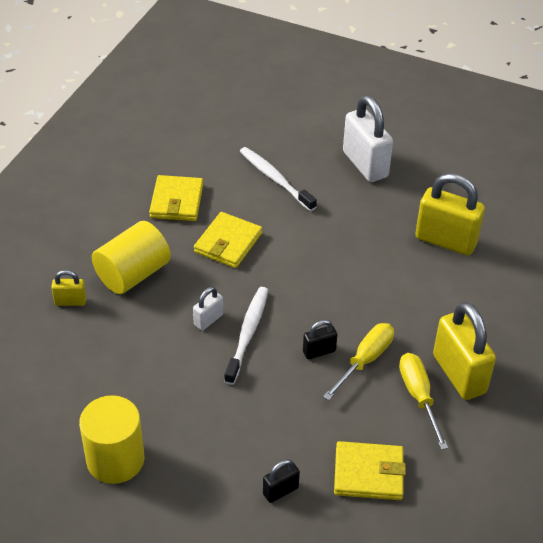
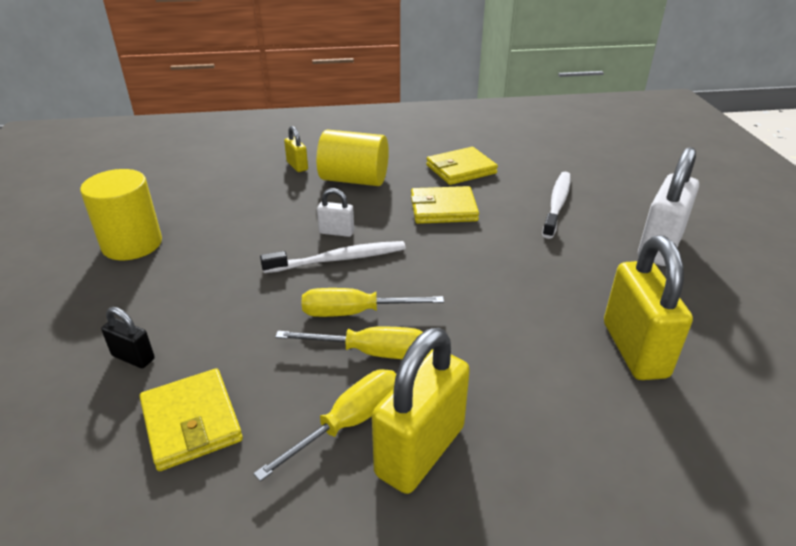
camera: 60 degrees right, 10 degrees down
(319, 351) = (355, 313): black padlock -> yellow screwdriver

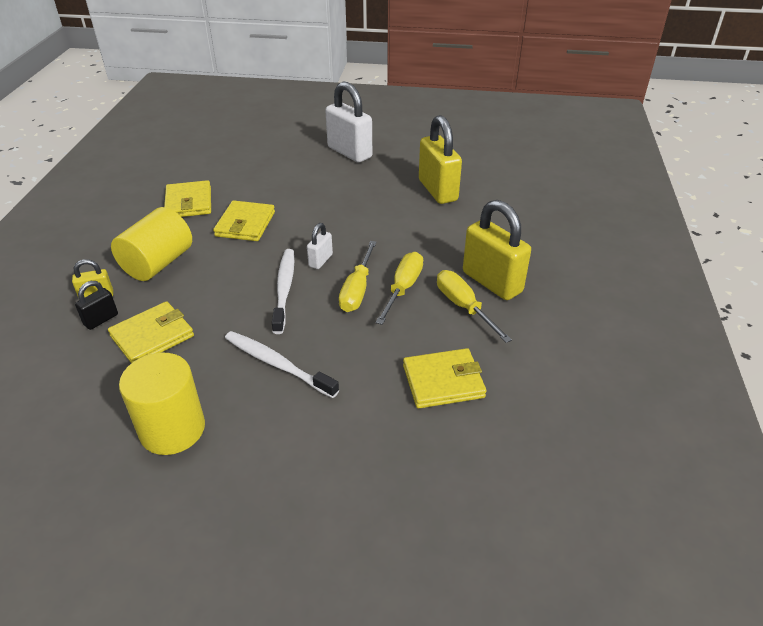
camera: 75 degrees left, 5 degrees up
(133, 357) = (360, 418): black padlock -> black padlock (101, 320)
(250, 204) = (152, 336): none -> yellow wallet
(336, 232) = (242, 285): white padlock -> white padlock (320, 260)
(557, 204) = (275, 173): white toothbrush -> white toothbrush (277, 364)
(634, 349) = (437, 190): yellow padlock -> yellow padlock turned 60 degrees clockwise

